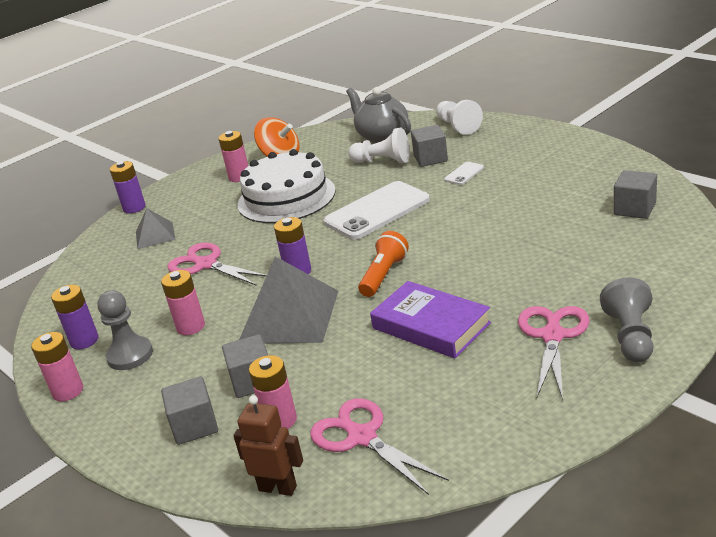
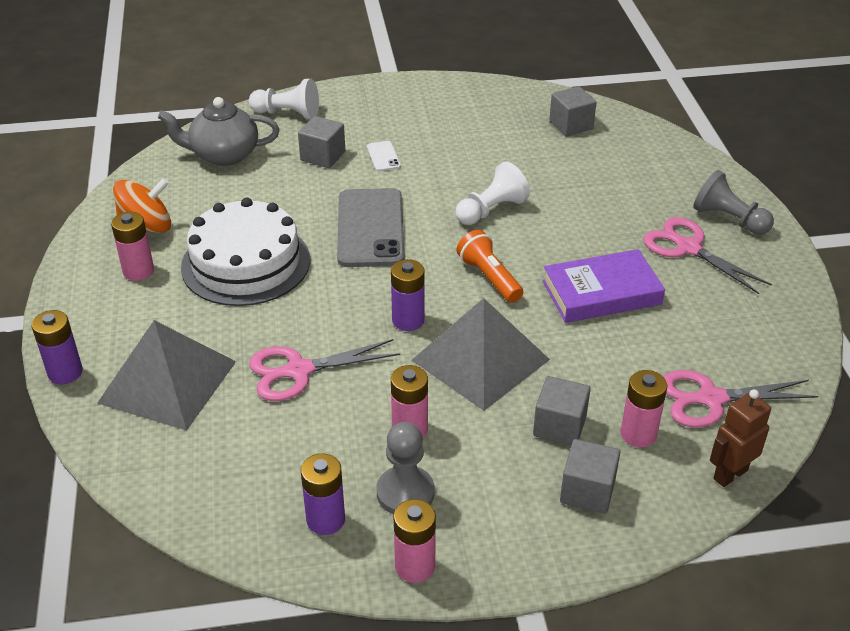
camera: 60 degrees left, 10 degrees up
(155, 235) = (167, 382): grey pyramid -> grey pyramid, size x1.88
(377, 211) = (370, 228): white phone -> grey phone
(382, 161) = (278, 180): white pawn -> white pawn (491, 210)

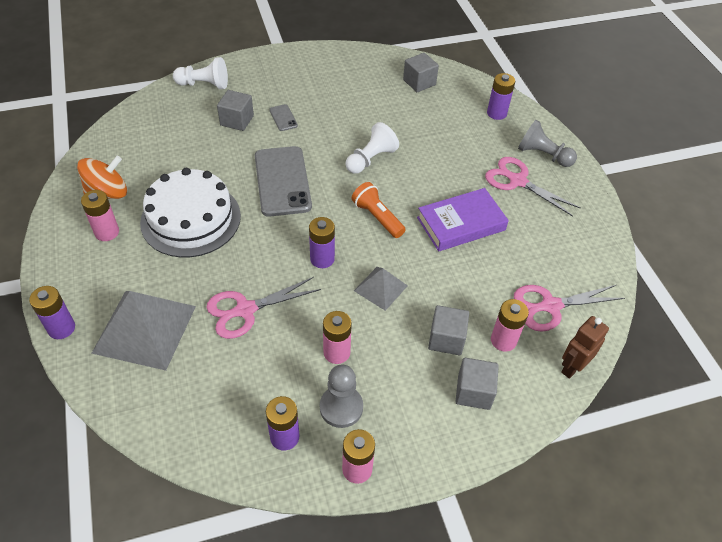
camera: 10 degrees left, 10 degrees up
(224, 155) = (159, 124): grey teapot -> none
(383, 156) = (283, 118): white phone -> grey phone
(480, 359) = (380, 288): grey pyramid -> grey pyramid, size x0.53
(671, 166) = (496, 113): none -> purple battery

